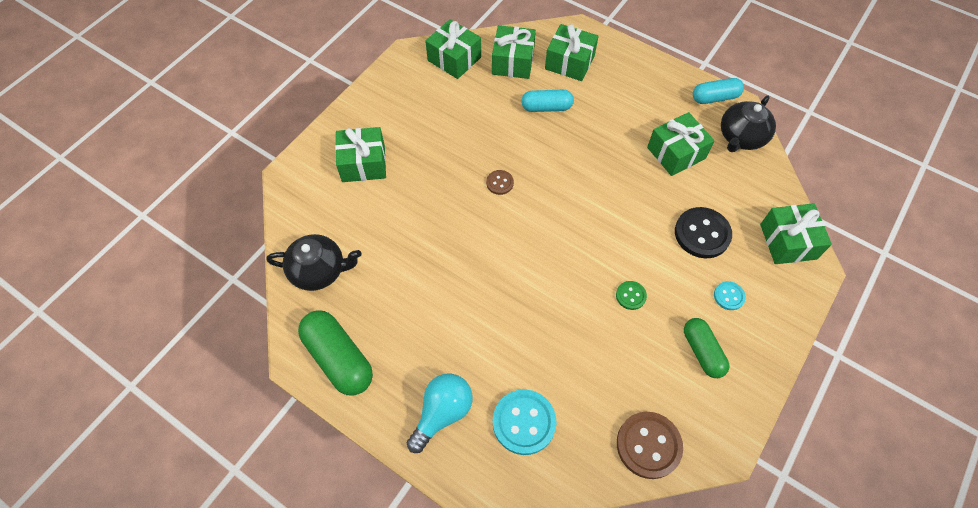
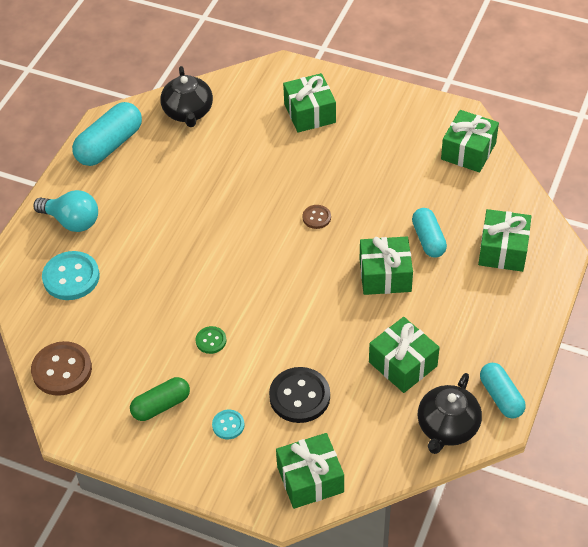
camera: 80 degrees right, 10 degrees down
(339, 358) = (109, 145): green capsule -> turquoise capsule
(513, 62) = (483, 200): green gift -> green gift (385, 275)
(741, 137) = (447, 427): black teapot -> black teapot turned 90 degrees counterclockwise

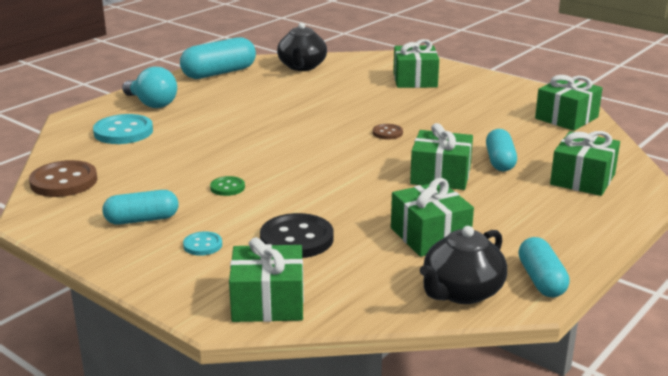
camera: 15 degrees right, 25 degrees down
(161, 405) = (142, 220): green capsule -> turquoise capsule

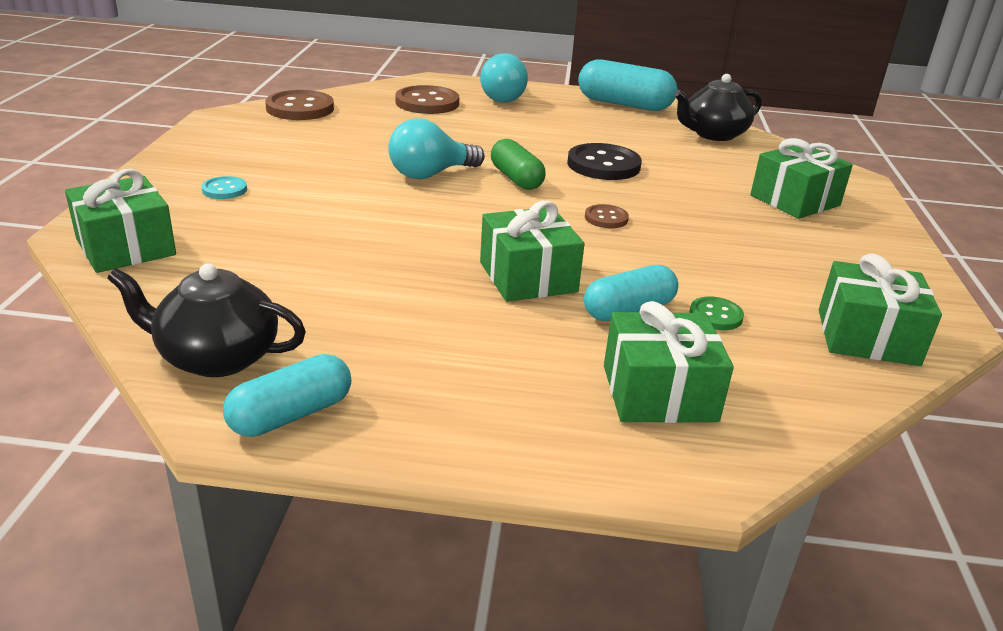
camera: 55 degrees right, 5 degrees up
(123, 132) = (427, 103): turquoise button -> brown button
(142, 220) = (254, 153): turquoise capsule -> none
(227, 187) = (359, 171): green button -> green button (715, 315)
(263, 165) = (430, 174): none -> turquoise light bulb
(296, 239) = (275, 229): black button -> black button (603, 165)
(302, 141) = (516, 178): none -> green capsule
(430, 236) = (350, 305): green gift -> none

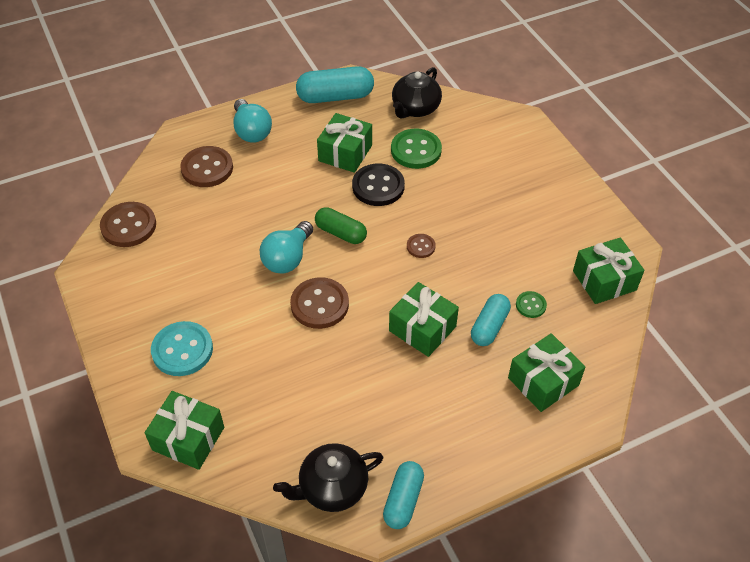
camera: 30 degrees left, 20 degrees up
(224, 190) = (182, 350): turquoise button -> turquoise button, size x1.92
(421, 214) = (319, 304): none -> brown button
(681, 157) = (416, 150): none -> green button
(794, 200) = (505, 166): green gift -> green gift (345, 153)

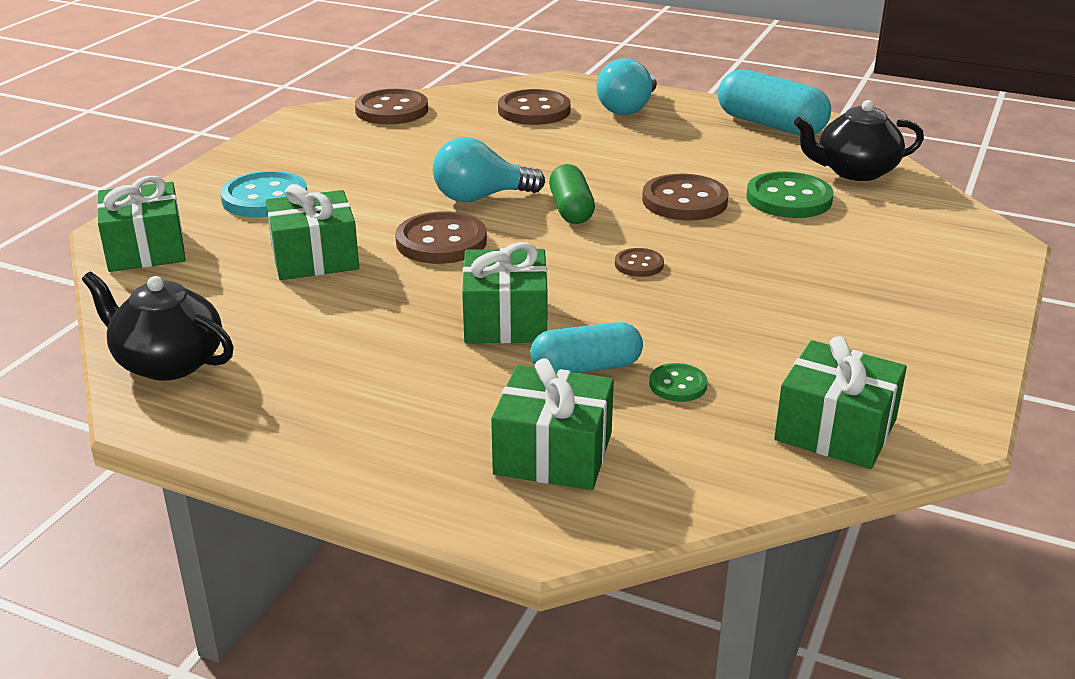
camera: 50 degrees right, 20 degrees down
(345, 153) = (697, 163): green gift -> green gift (315, 258)
(378, 186) = (684, 201): black button -> brown button
(403, 500) = (201, 422): turquoise capsule -> none

